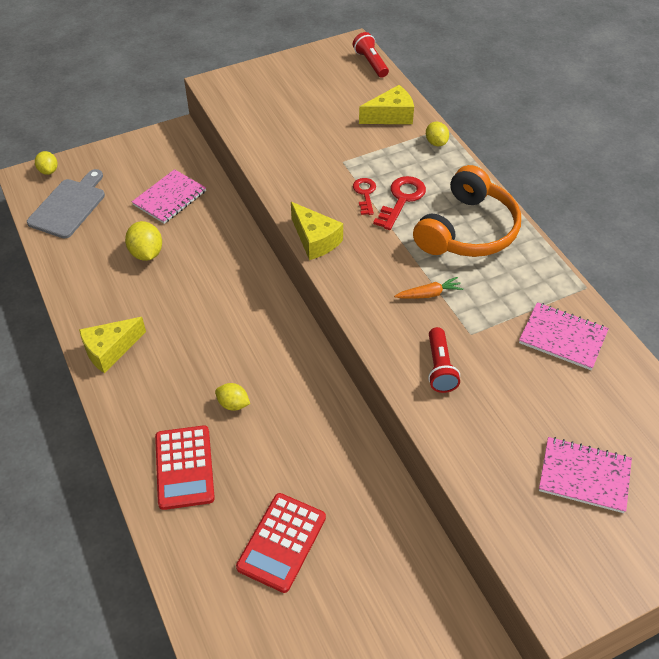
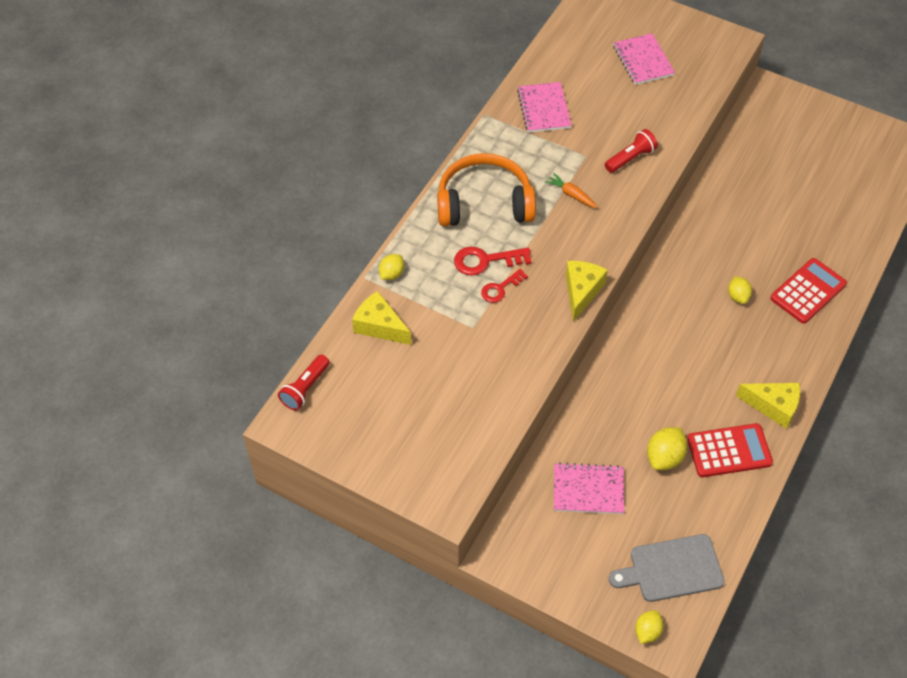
camera: 125 degrees left, 5 degrees up
(281, 542) = (799, 210): red calculator -> red calculator (729, 451)

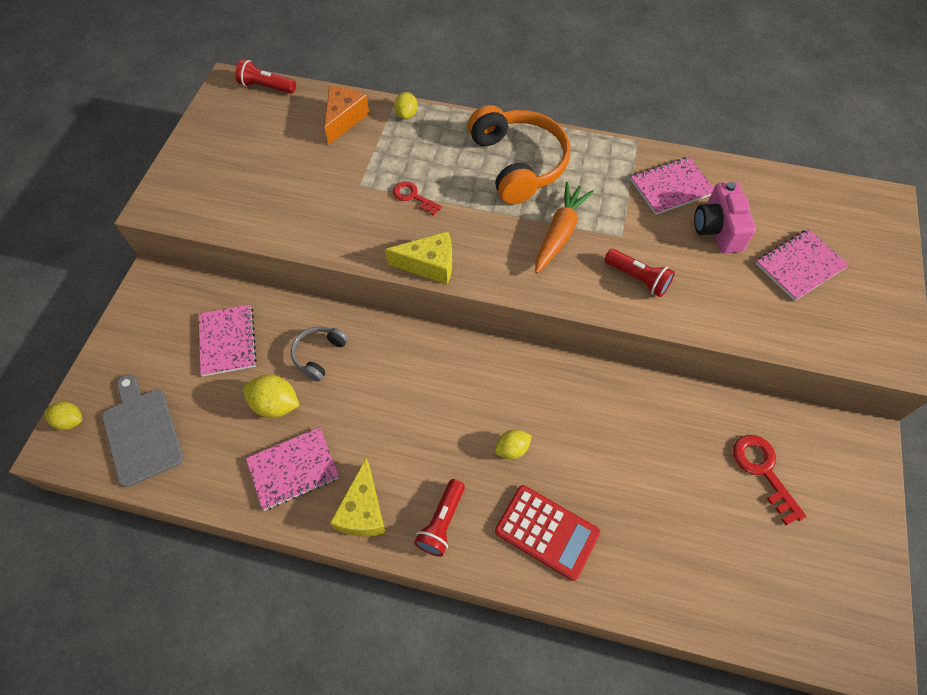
camera: 75 degrees right, 5 degrees up
(379, 326) = (344, 119): yellow cheese -> orange cheese
(391, 274) = (406, 114): yellow lemon -> yellow lemon turned 75 degrees clockwise
(486, 261) = (444, 179): red key -> red key (763, 471)
(571, 194) = (559, 233): orange carrot -> orange carrot, size x1.72
(596, 95) = (717, 229): none -> pink camera
(620, 416) = (319, 355): none -> grey headphones
(729, 451) = (293, 469): red calculator -> pink notebook
(791, 355) = (441, 522): none -> red flashlight

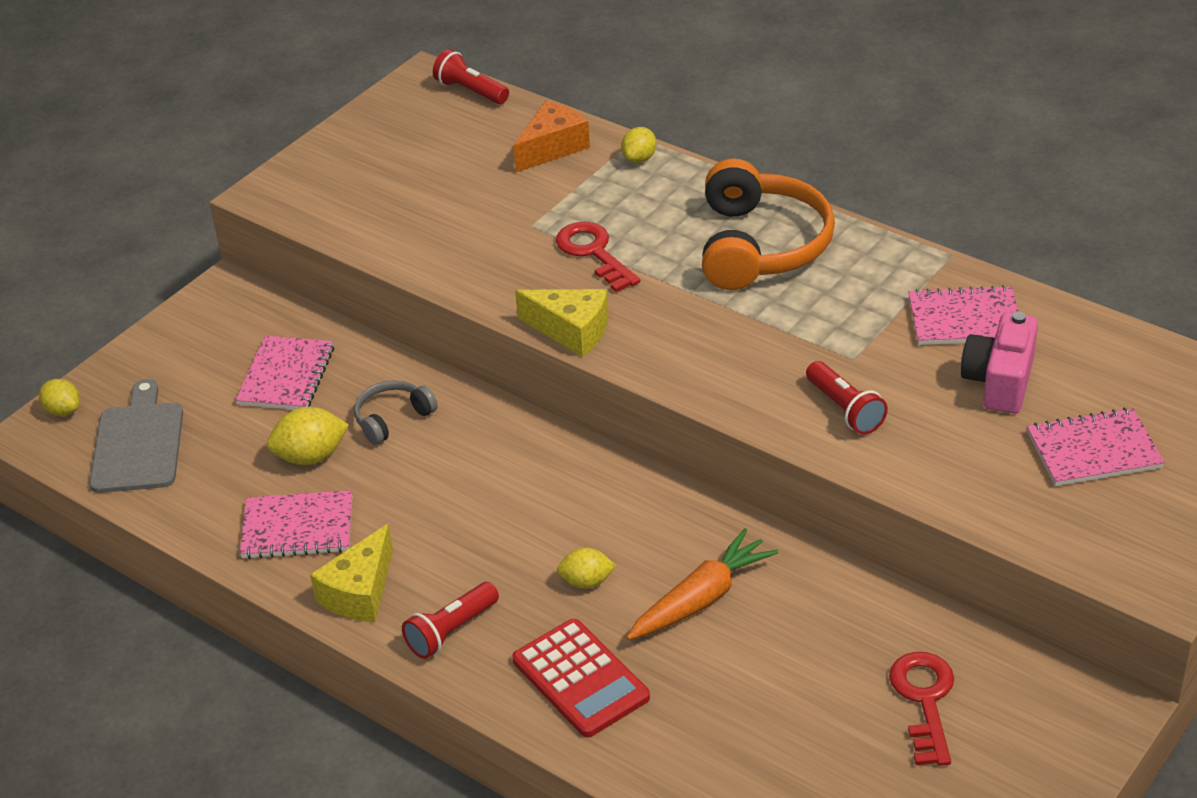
camera: 25 degrees right, 20 degrees down
(276, 404) = (311, 457): yellow lemon -> yellow lemon turned 60 degrees counterclockwise
(413, 197) = (594, 253): red key -> red key, size x1.50
(559, 233) = (768, 335): orange carrot -> orange carrot (701, 598)

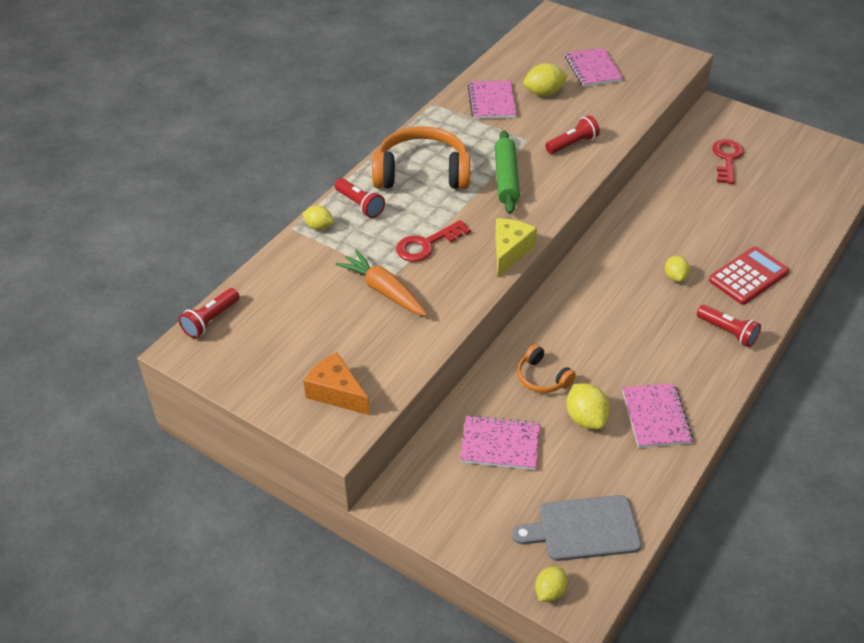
camera: 95 degrees left, 5 degrees up
(360, 592) = (706, 378): yellow cheese -> none
(392, 419) = (542, 377): grey headphones -> orange headphones
(552, 147) = (298, 270): orange cheese -> orange cheese (336, 393)
(685, 191) = (360, 205): none -> red flashlight
(701, 598) = (677, 232): orange carrot -> orange carrot (383, 290)
(747, 331) = (506, 178): none -> green rolling pin
(924, 700) = (727, 159): red key -> red key turned 105 degrees clockwise
(999, 382) = (544, 93): pink camera -> yellow lemon

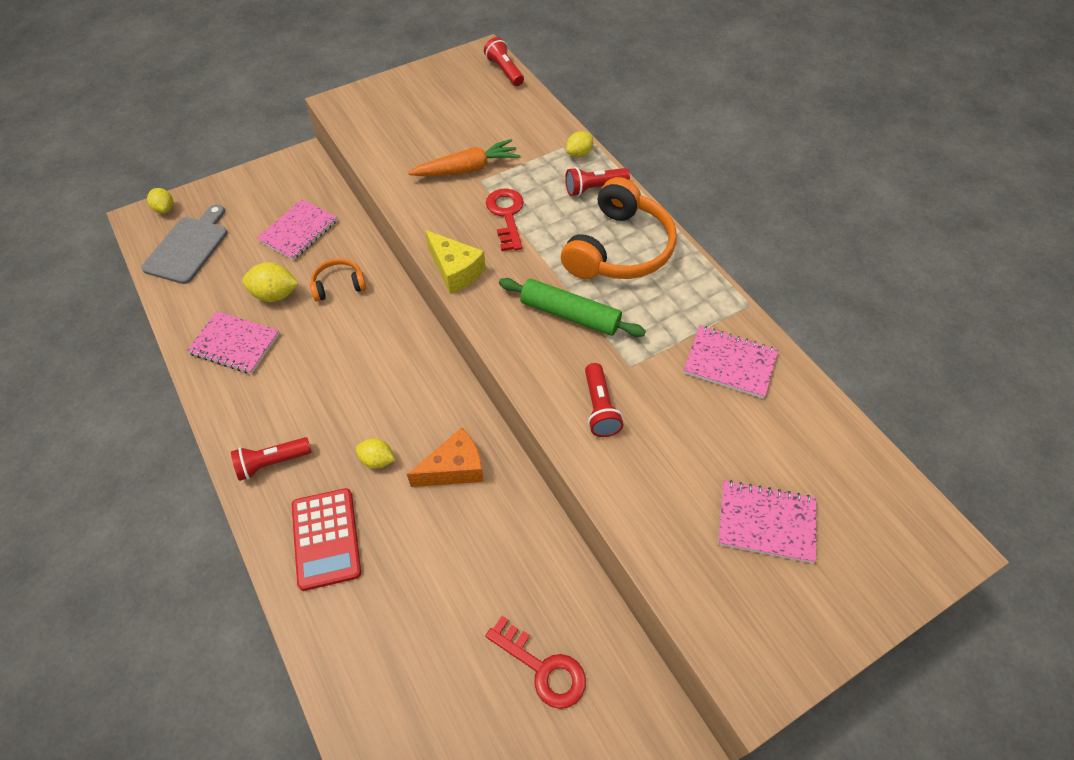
camera: 115 degrees right, 10 degrees up
(336, 393) = (379, 113): orange cheese -> orange cheese (454, 468)
(544, 93) = (726, 429): yellow lemon -> none

